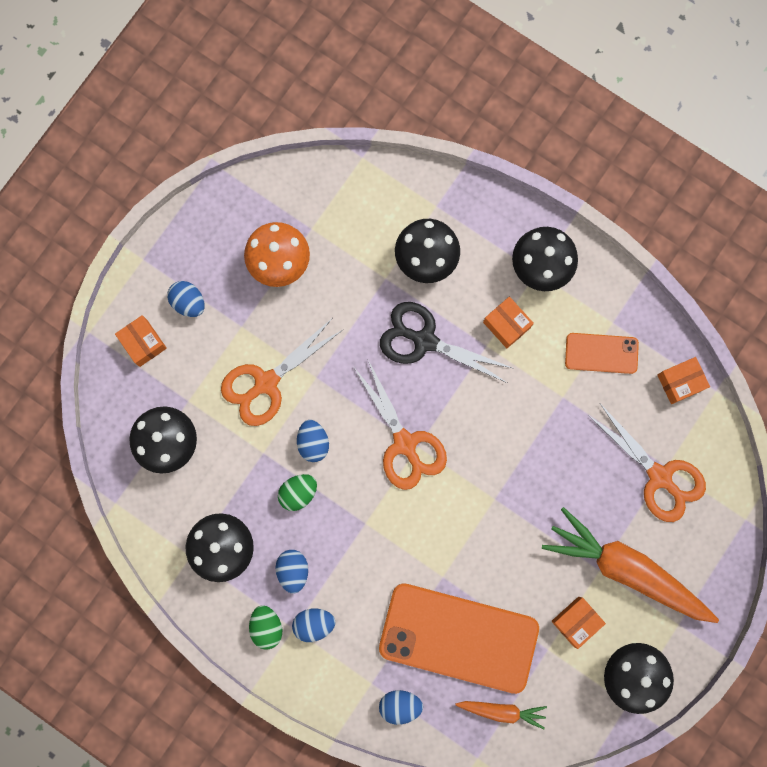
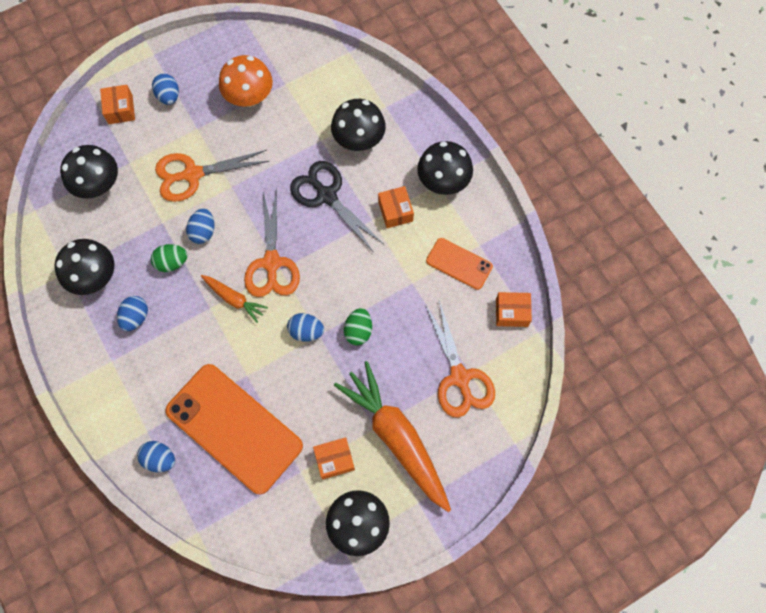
camera: 25 degrees right, 10 degrees down
(267, 626) = (92, 350): green egg -> green egg (358, 331)
(314, 623) = (129, 364): blue egg -> blue egg (306, 331)
(502, 711) = (237, 503): orange carrot -> orange carrot (234, 299)

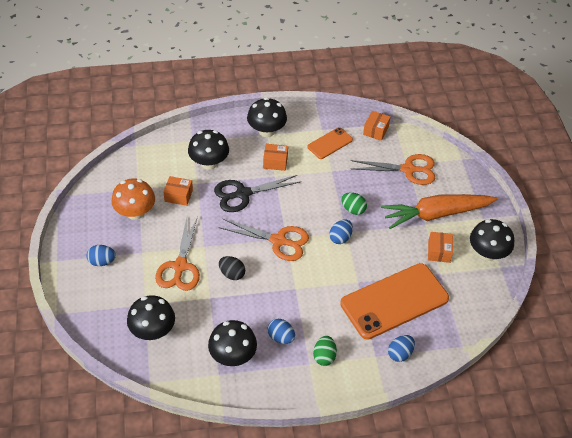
camera: 70 degrees left, 20 degrees down
(120, 109) = (93, 296): orange box -> orange box (178, 195)
(172, 262) = (247, 301): green egg -> green egg (324, 356)
(203, 232) = (232, 274): blue egg -> black egg
(234, 299) = (296, 271): orange carrot -> none

